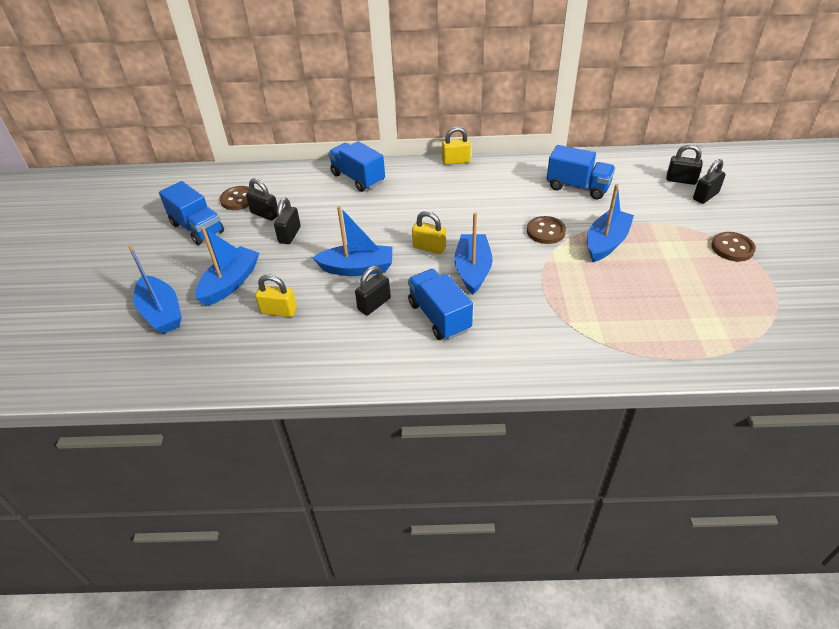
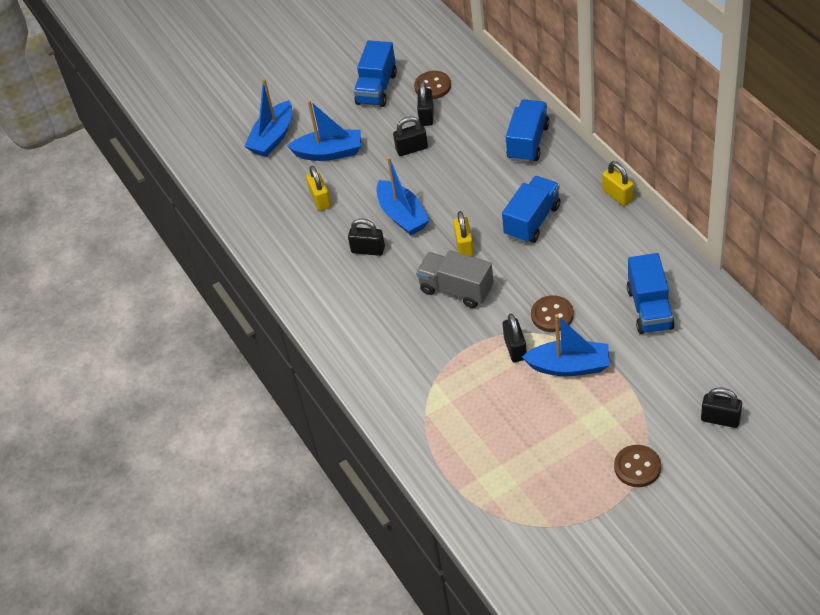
camera: 65 degrees right, 5 degrees up
(439, 316) = (382, 297): blue truck -> blue truck (532, 221)
(473, 270) = (456, 289): blue boat -> grey truck
(681, 180) = (736, 388): black padlock -> black padlock (515, 348)

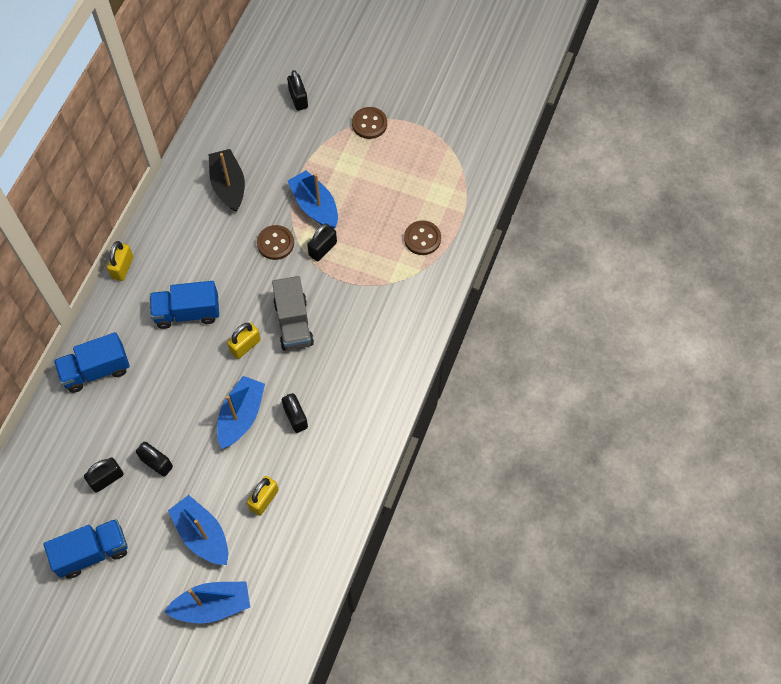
camera: 135 degrees left, 15 degrees up
(432, 86) = (63, 500): brown button -> brown button (422, 238)
(650, 309) = (228, 185): blue truck -> black boat

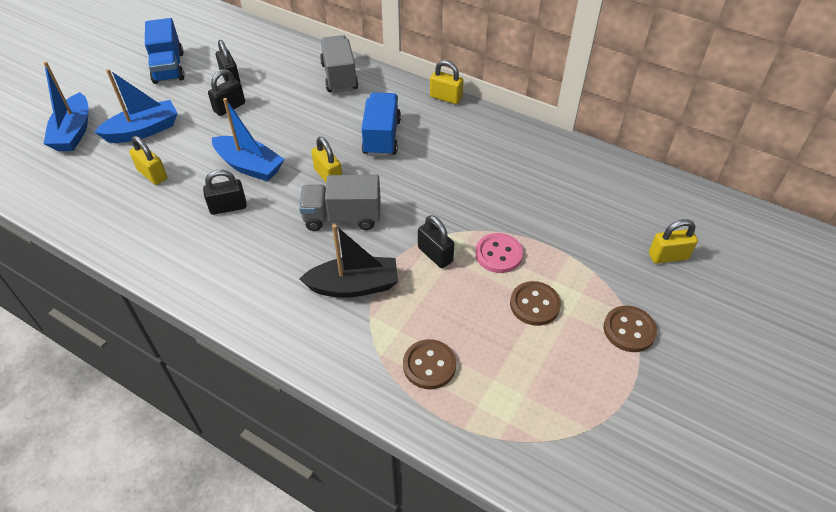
camera: 100 degrees right, 15 degrees down
(96, 370) = (339, 77): blue truck -> grey truck
(228, 185) = (537, 180): black boat -> black boat (354, 286)
(275, 243) = (451, 212): brown button -> brown button (534, 304)
(298, 99) = (668, 256): black padlock -> yellow padlock
(315, 206) = (498, 254): blue boat -> pink button

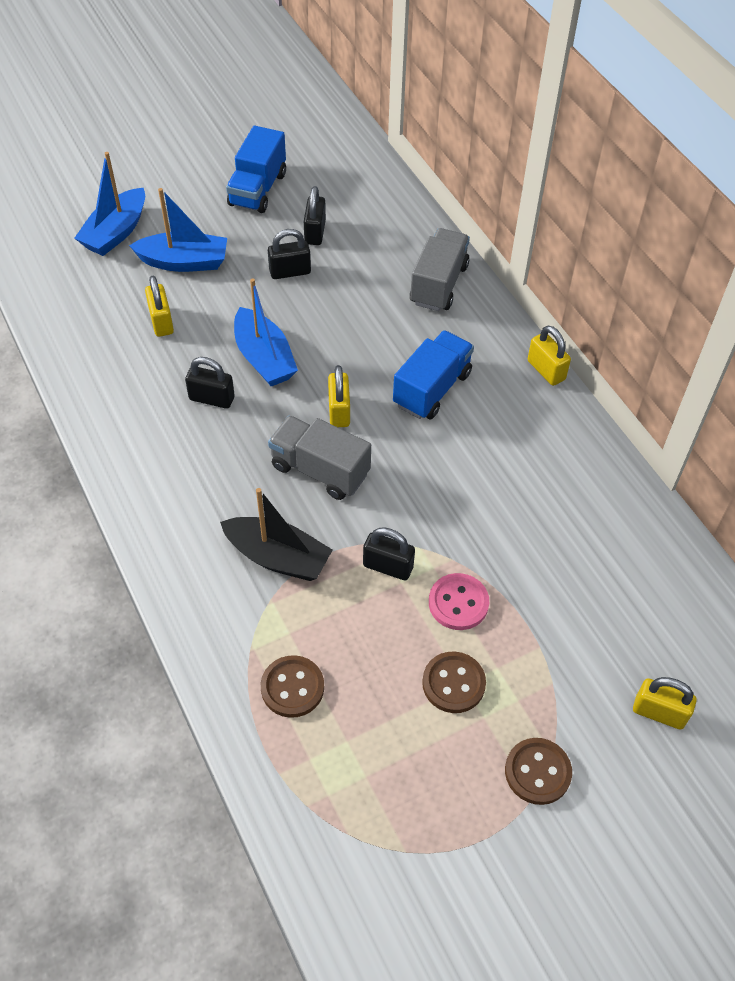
camera: 30 degrees right, 5 degrees up
(435, 255) = (388, 566): black padlock -> black padlock turned 60 degrees counterclockwise

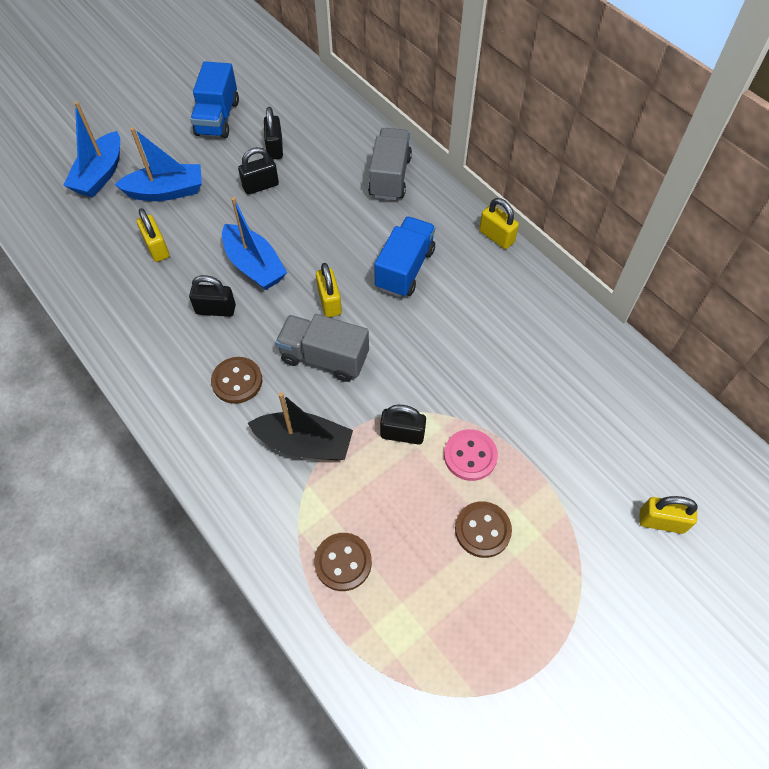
camera: 10 degrees left, 5 degrees up
(537, 772) = (573, 597): brown button -> brown button (237, 381)

